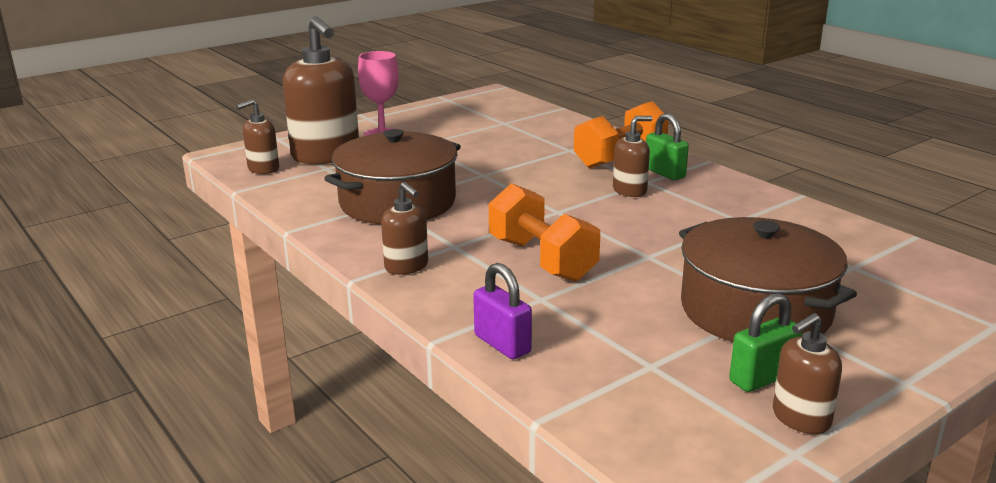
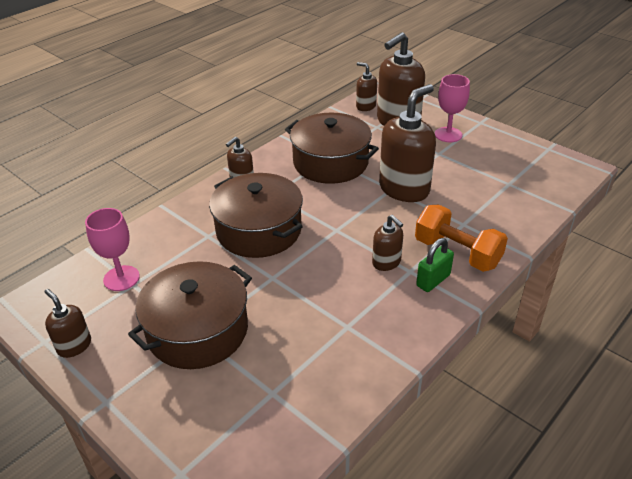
camera: 80 degrees right, 15 degrees up
(487, 168) = (404, 189): none -> brown soap dispenser
(502, 344) = (156, 227): purple padlock -> none
(541, 259) = (258, 230): orange dumbbell -> brown pot
(635, 377) = (121, 278): none -> pink goblet
(762, 378) = (116, 331): green padlock -> none

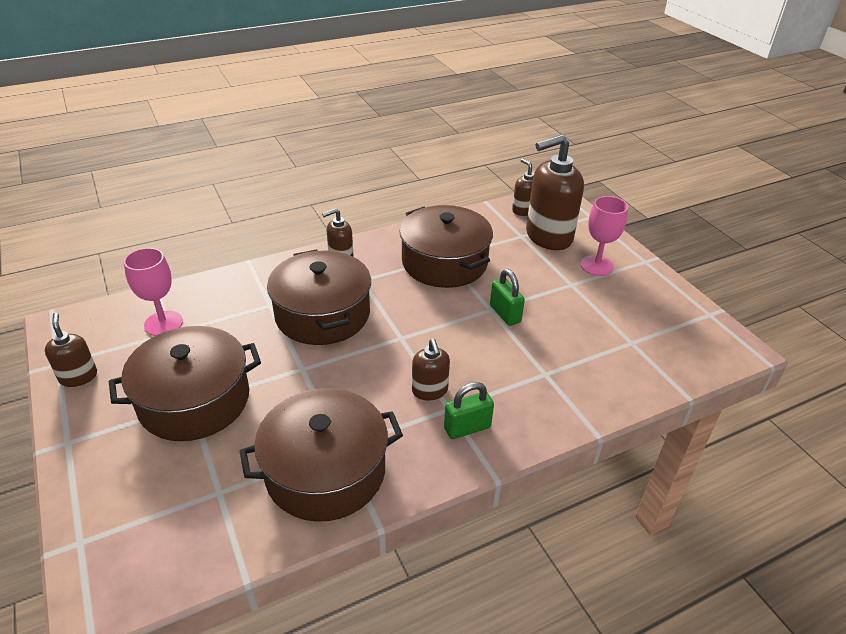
camera: 20 degrees right, 0 degrees up
(347, 347) = (325, 471): none -> brown pot
(404, 189) = (505, 314): brown soap dispenser -> green padlock
(457, 253) = (515, 405): orange dumbbell -> none

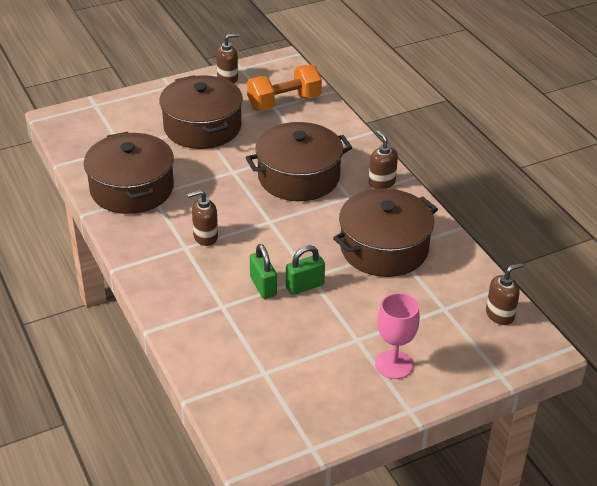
camera: 90 degrees right, 0 degrees up
(163, 323) = (284, 102): pink goblet -> orange dumbbell
(467, 428) = (164, 256): green padlock -> green padlock (263, 286)
(548, 236) = (446, 330): brown soap dispenser -> none

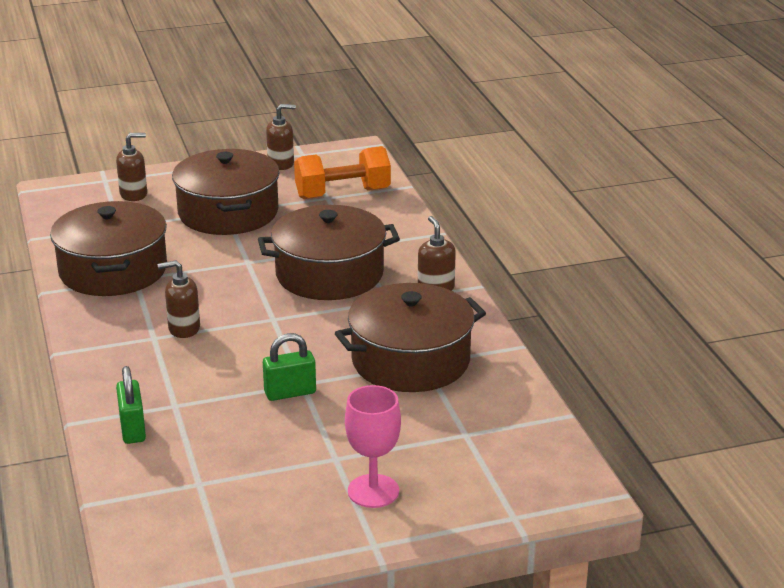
camera: 10 degrees right, 10 degrees down
(263, 286) = (236, 388): green padlock -> green padlock (132, 429)
(500, 315) = (539, 448): brown soap dispenser -> brown soap dispenser (134, 194)

